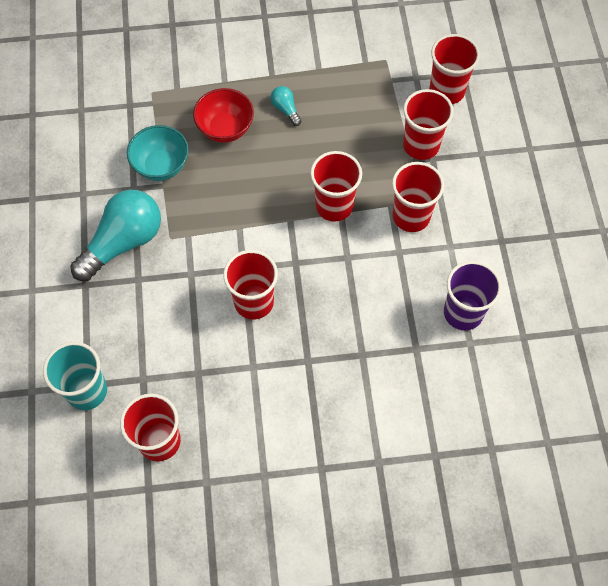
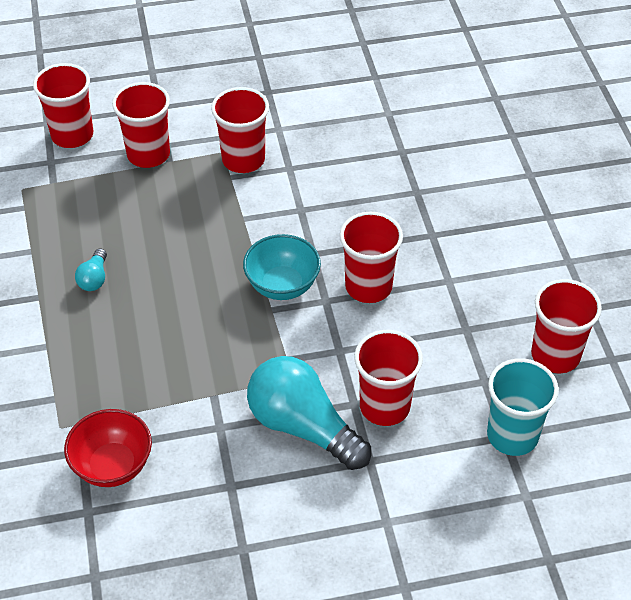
camera: 95 degrees left, 15 degrees down
(161, 166) = (183, 400): turquoise bowl -> turquoise bowl (282, 285)
(225, 128) = (123, 337): red bowl -> red bowl (113, 466)
(285, 109) = (94, 278): turquoise light bulb -> turquoise light bulb turned 45 degrees counterclockwise
(334, 206) = (234, 224): red cup -> red cup (384, 406)
(463, 312) = (355, 118): purple cup -> none

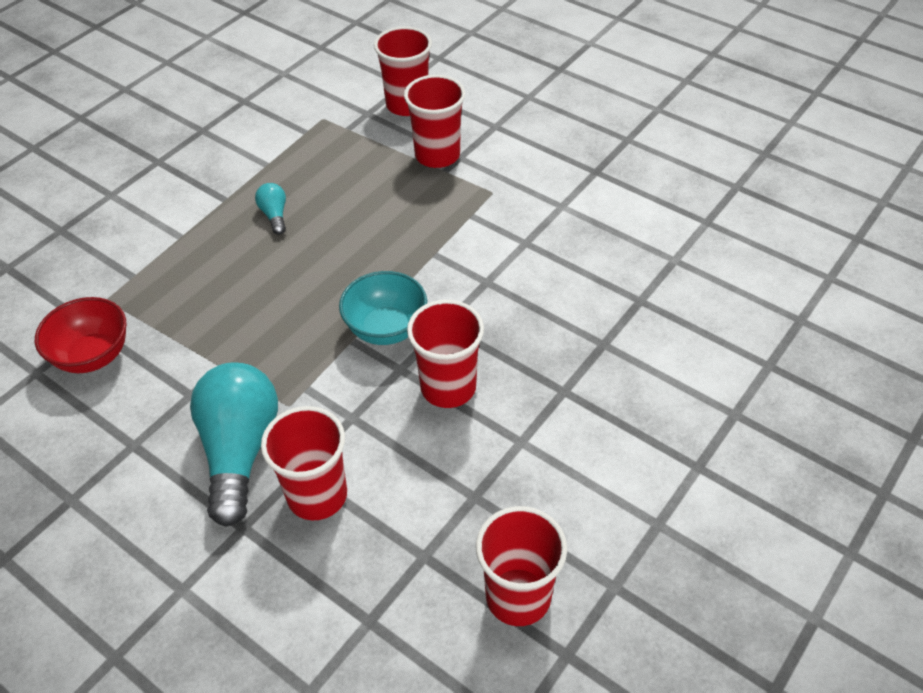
camera: 50 degrees right, 0 degrees up
(94, 278) = (274, 215): turquoise light bulb -> turquoise light bulb turned 105 degrees clockwise
(243, 160) = (499, 209): red cup -> none
(512, 435) = (376, 627): turquoise cup -> none

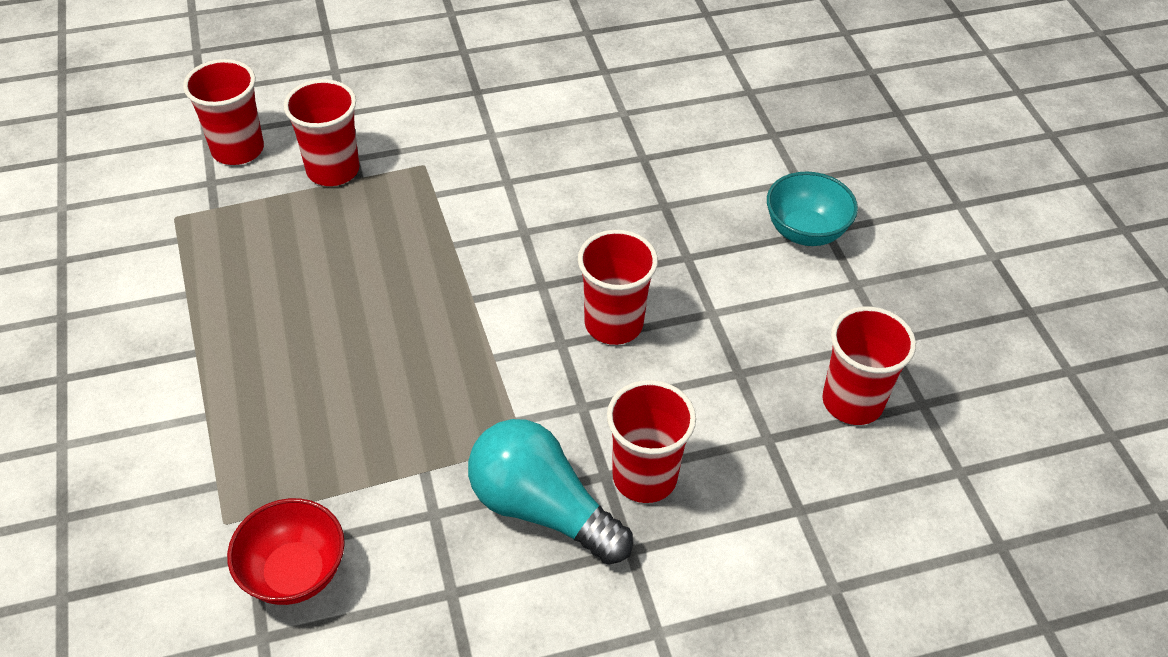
camera: 55 degrees left, 0 degrees up
(274, 215) = (267, 326): turquoise light bulb -> none
(386, 329) = (506, 326): turquoise bowl -> turquoise bowl (805, 232)

